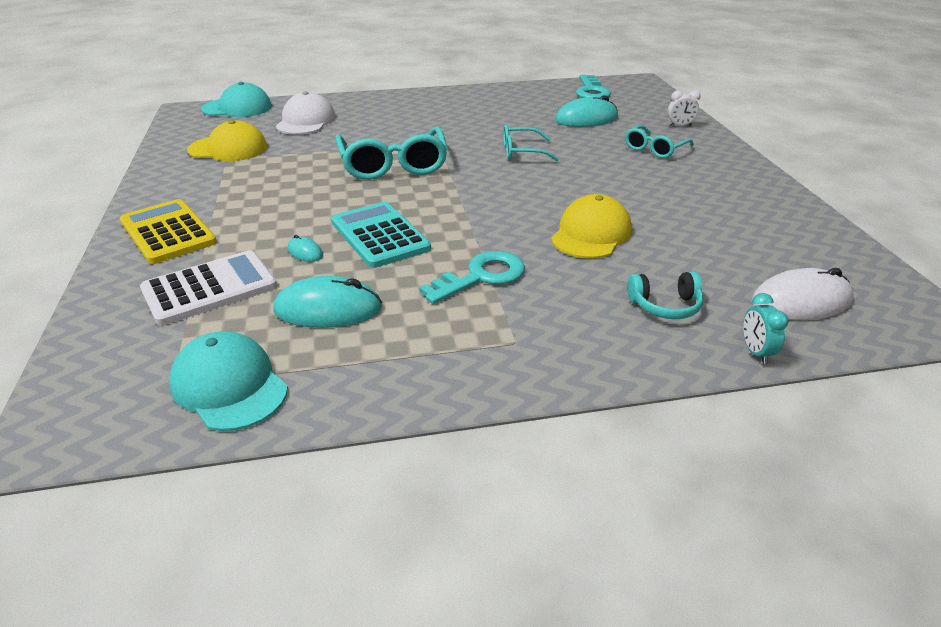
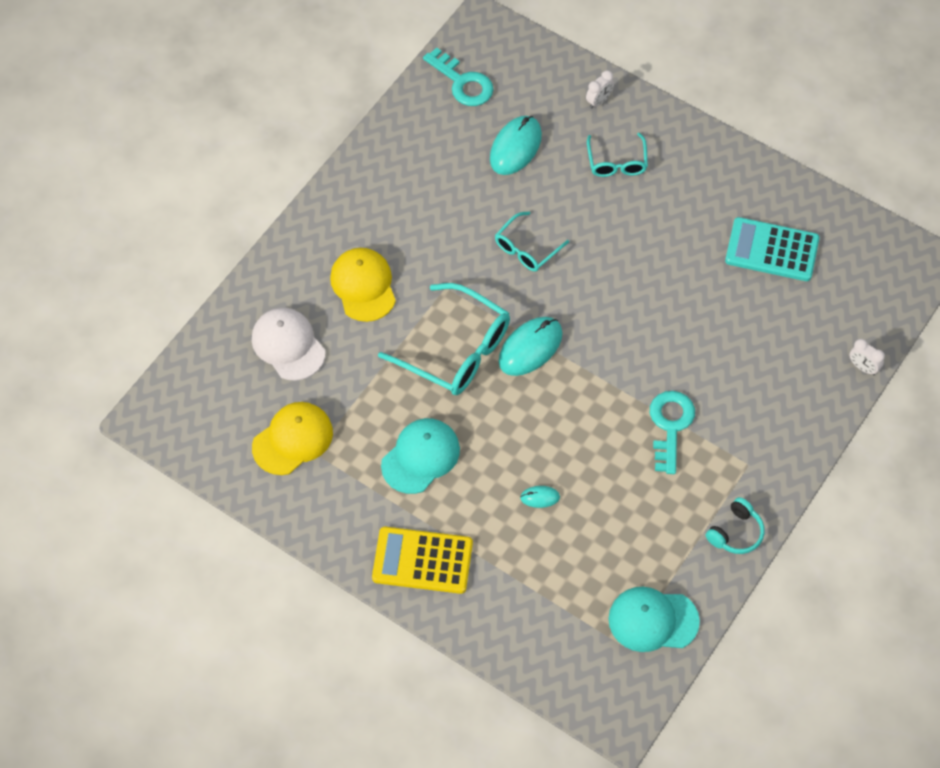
camera: 45 degrees left, 25 degrees up
(210, 288) = (534, 576): white calculator -> none
(237, 108) = (188, 375): turquoise cap -> turquoise cap (420, 457)
(328, 309) = (624, 529): turquoise mouse -> turquoise mouse (530, 348)
(380, 235) = (562, 440): turquoise calculator -> turquoise calculator (772, 250)
(591, 234) = (685, 324): yellow cap -> yellow cap (363, 286)
(665, 306) = (790, 365): turquoise headphones -> turquoise headphones (736, 533)
(755, 352) = (863, 367): turquoise clock -> white clock
(801, 301) = (852, 298): white mouse -> none

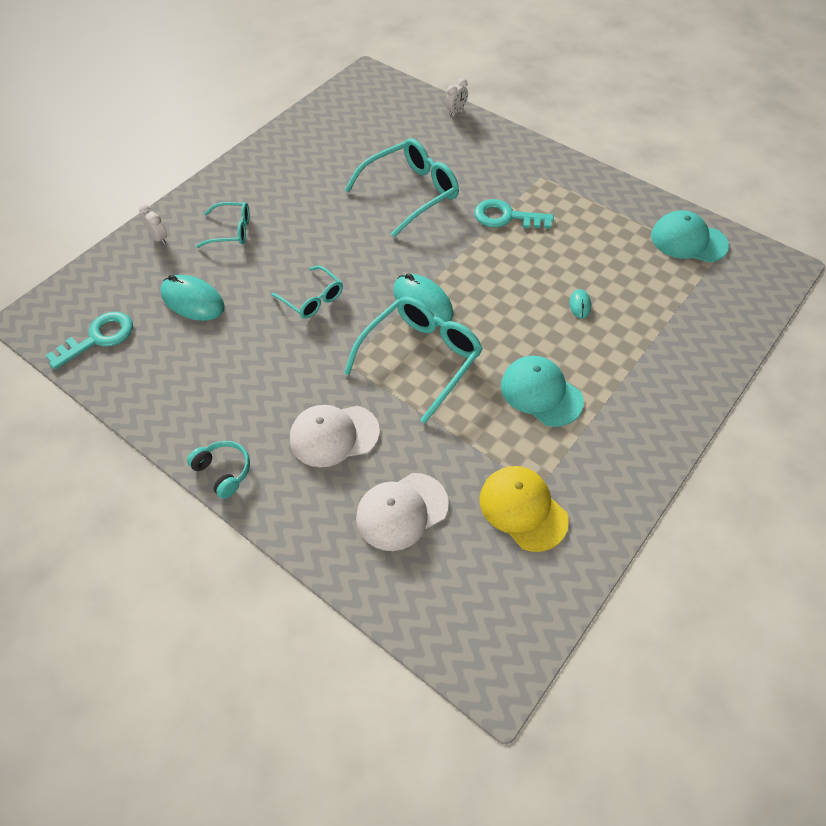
camera: 85 degrees left, 5 degrees down
(363, 286) = (334, 435): yellow cap -> white cap
(422, 560) = (655, 396): yellow calculator -> none
(653, 620) = (688, 240): turquoise cap -> turquoise cap turned 105 degrees clockwise
(699, 327) = (411, 193): none -> turquoise glasses
(736, 533) = (603, 188): turquoise headphones -> turquoise headphones (223, 471)
(772, 250) = (343, 147): turquoise calculator -> none

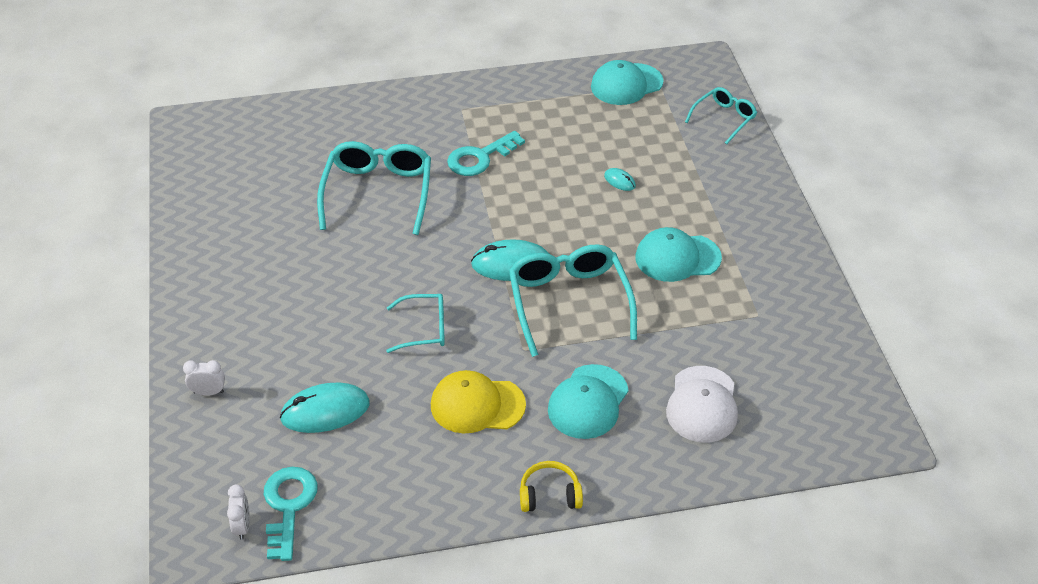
camera: 50 degrees left, 10 degrees down
(223, 471) = (549, 495): turquoise headphones -> yellow headphones
(231, 231) = (268, 335): turquoise glasses -> turquoise glasses (724, 118)
(334, 435) = (588, 402): white cap -> turquoise cap
(456, 111) = (315, 103): white clock -> white clock (242, 526)
(523, 509) = (767, 335): yellow cap -> yellow cap (477, 405)

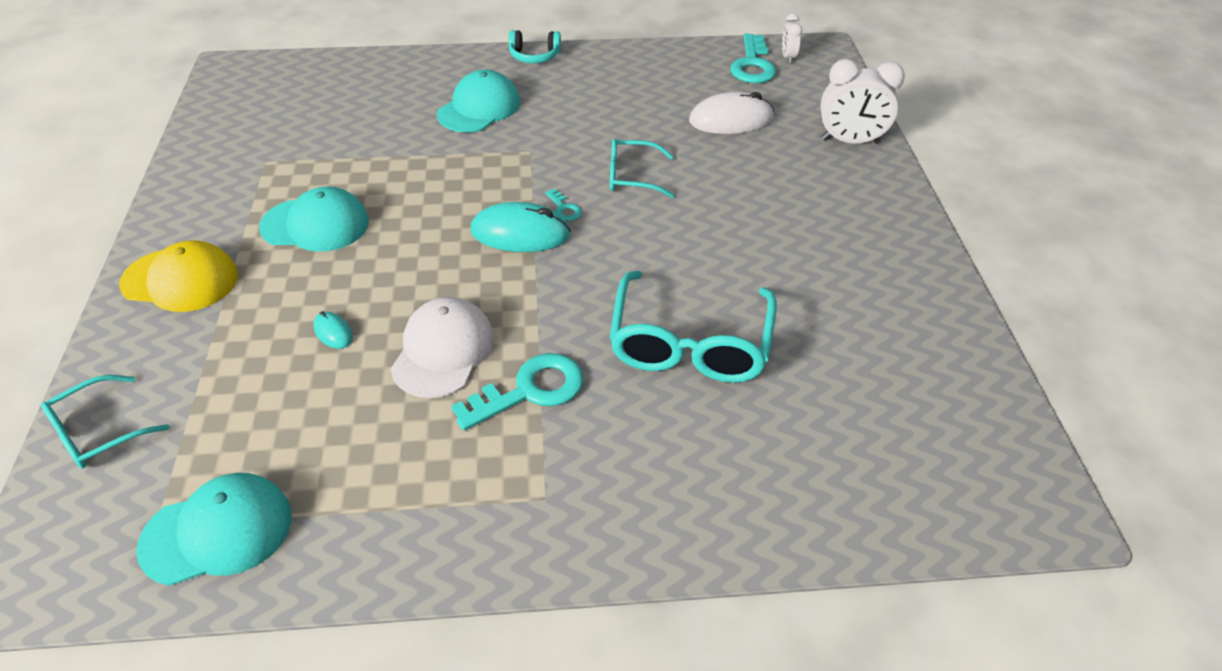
camera: 175 degrees left, 0 degrees up
(208, 392) = (850, 141): white clock -> white clock, size x1.90
(325, 411) = (731, 119): turquoise mouse -> white mouse
(477, 405) = (585, 113): yellow cap -> yellow cap (180, 280)
(480, 290) = (564, 208): none -> turquoise key
(549, 495) = (534, 56): yellow headphones -> turquoise headphones
(569, 302) = (466, 189): turquoise glasses -> none
(702, 404) = (373, 99): white cap -> white cap (443, 351)

